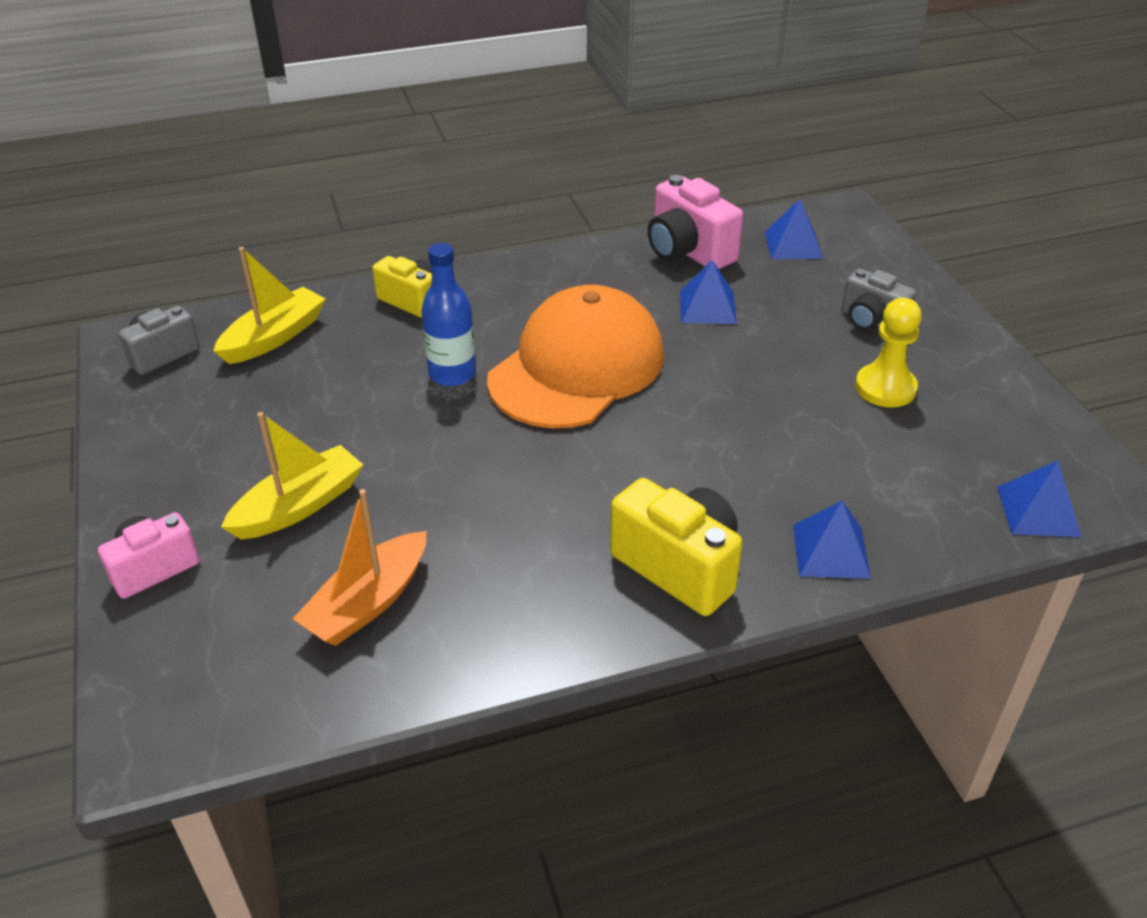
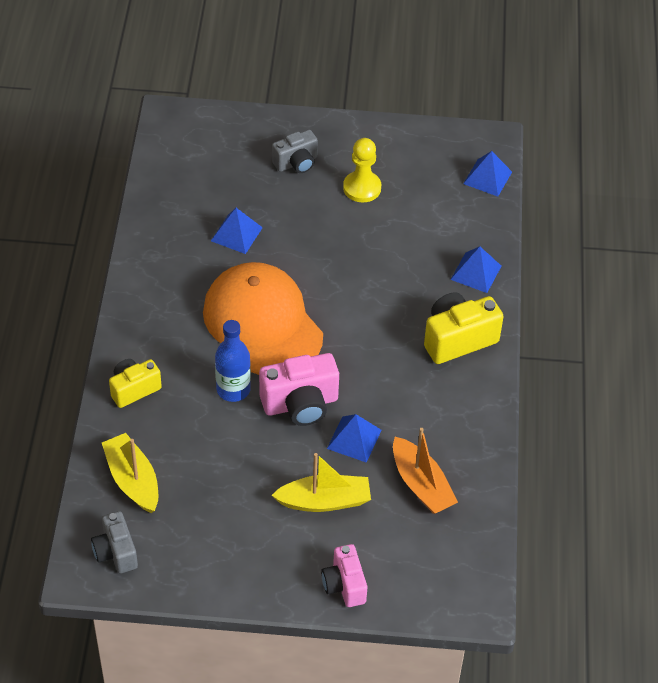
camera: 70 degrees left, 10 degrees up
(299, 506) = (324, 501): yellow boat -> yellow boat turned 105 degrees clockwise
(688, 251) = (166, 218): pink camera -> pink camera (300, 404)
(793, 245) = (192, 161): blue pyramid -> blue pyramid (354, 439)

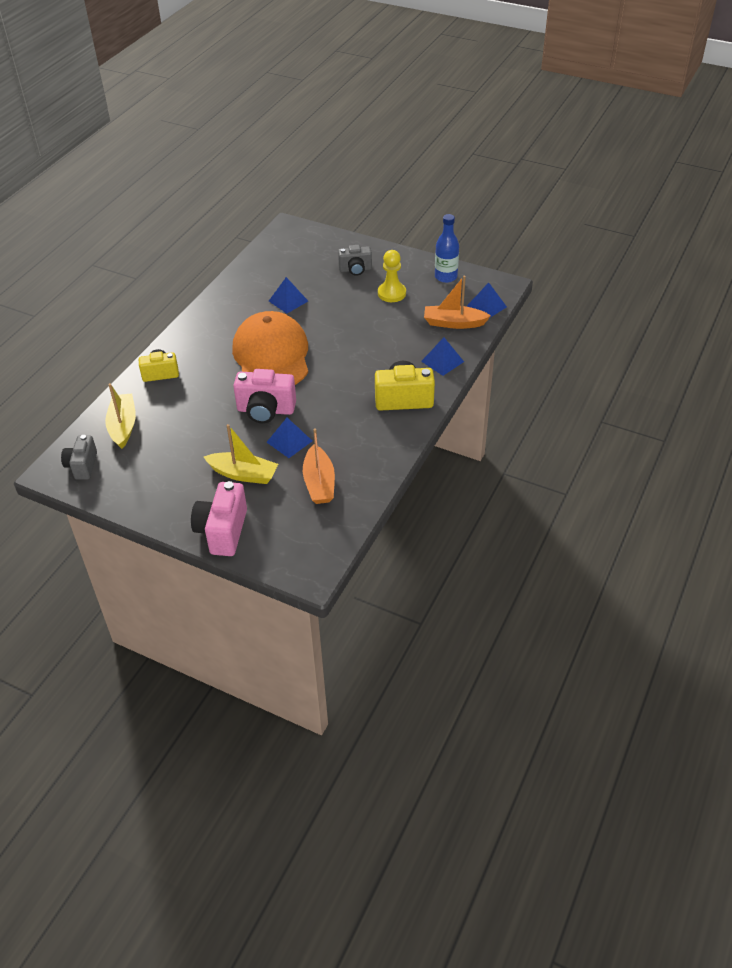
camera: 25 degrees right, 5 degrees down
(233, 389) = (226, 390): blue bottle -> blue bottle (446, 277)
(344, 585) = (222, 531): pink camera -> pink camera, size x1.53
(461, 213) = (454, 323): none -> orange boat

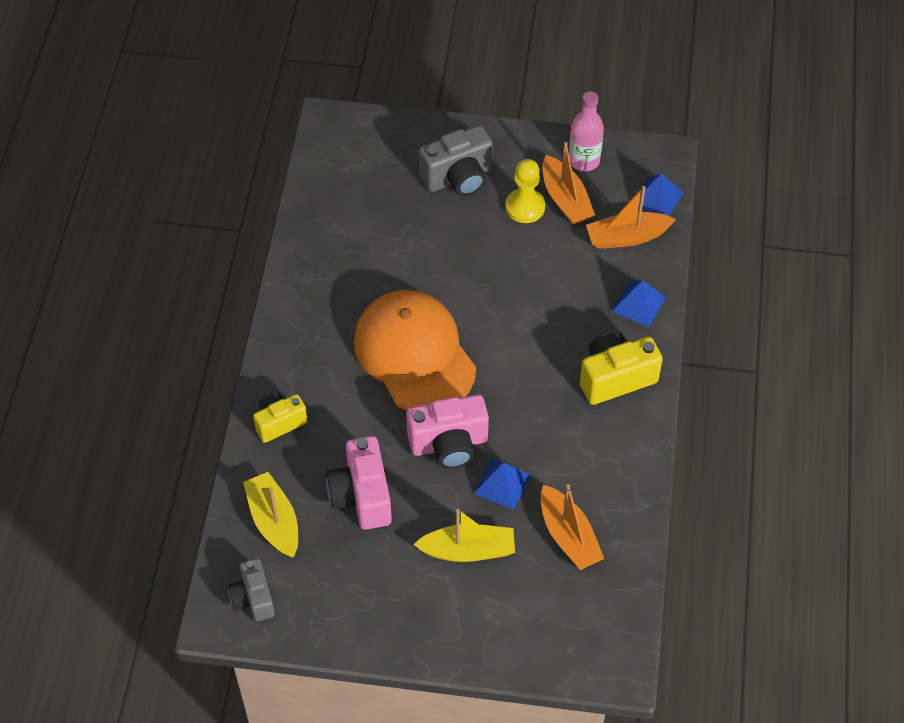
camera: 20 degrees left, 10 degrees up
(222, 531) = (483, 642): pink camera -> pink camera (361, 496)
(288, 301) = (392, 255): blue pyramid -> none
(355, 269) = (458, 177): grey camera -> grey camera, size x1.53
(421, 294) = (565, 199): none -> orange boat
(446, 277) = (584, 160): blue bottle -> pink bottle

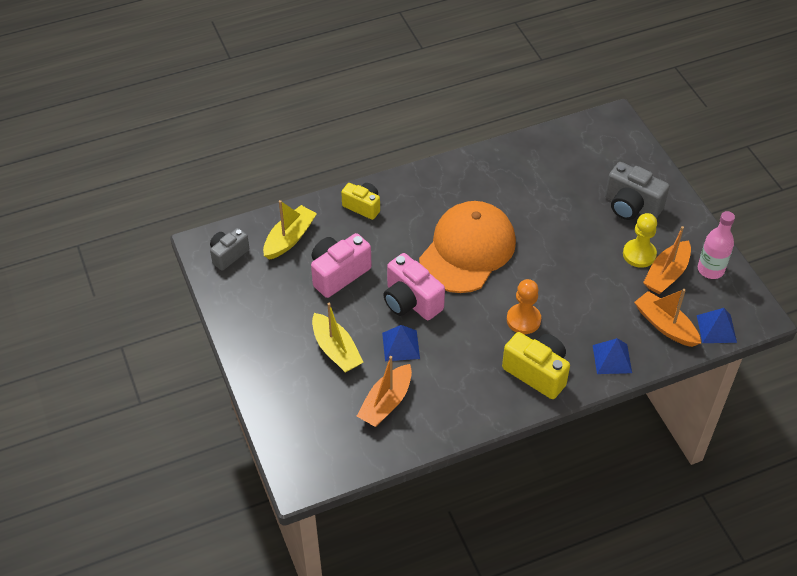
camera: 60 degrees right, 5 degrees down
(541, 353) = (523, 320): none -> orange pawn

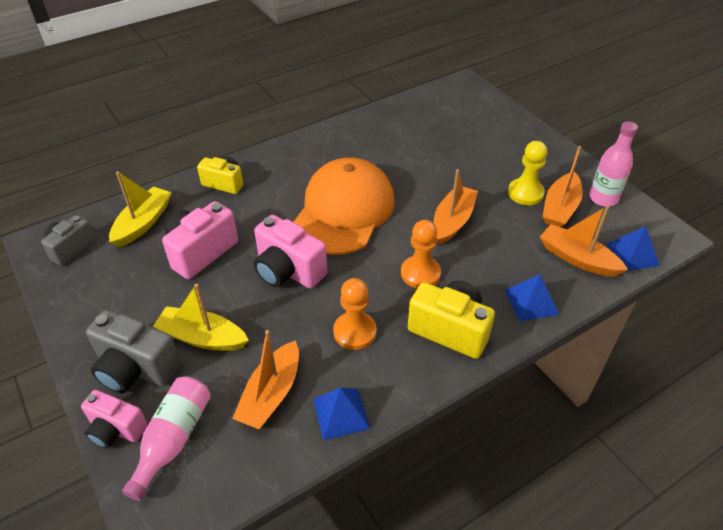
camera: 10 degrees left, 5 degrees down
(269, 411) = (116, 429): none -> pink camera
(311, 425) = (173, 439): none -> pink bottle
(336, 350) = (202, 337): yellow boat -> yellow boat turned 150 degrees clockwise
(401, 345) = (282, 321): blue pyramid -> blue pyramid (341, 413)
(458, 363) = (355, 332): none -> orange pawn
(564, 274) = (452, 221): none -> orange boat
(631, 206) = (503, 152): grey camera -> grey camera (136, 369)

